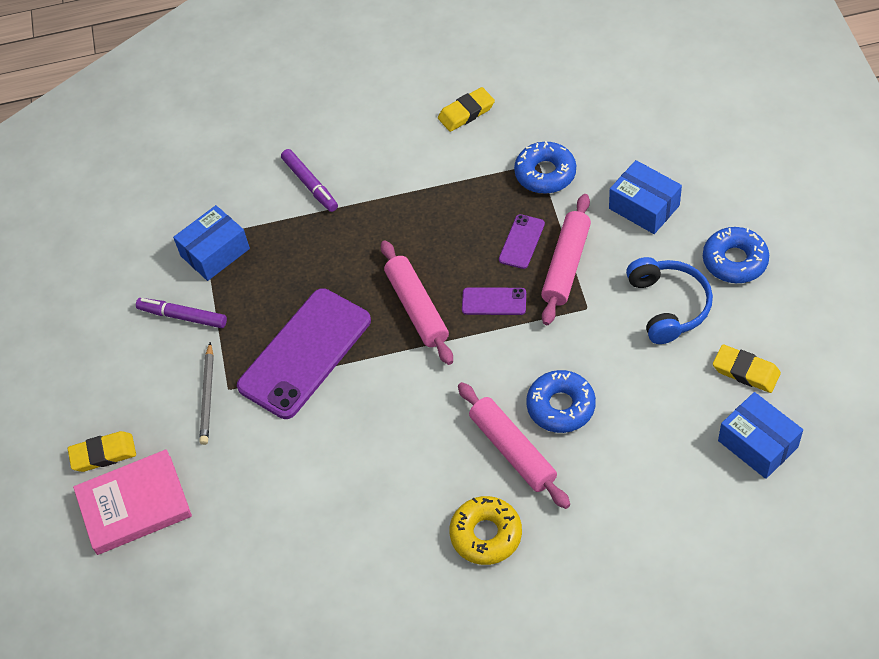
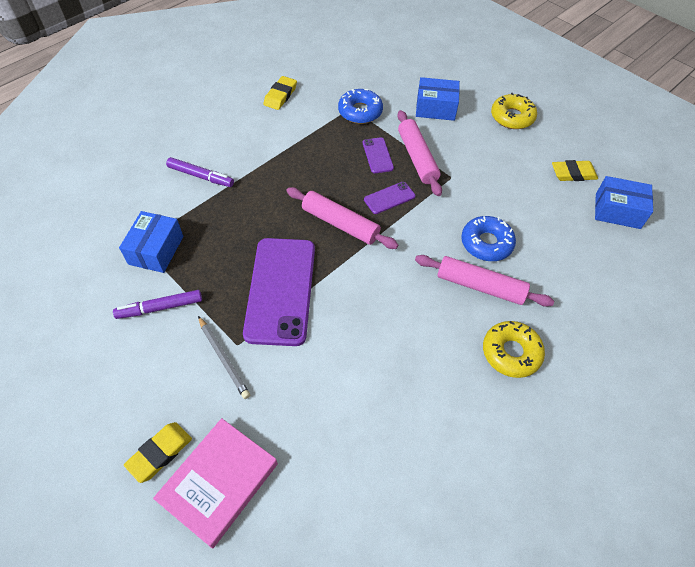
camera: 40 degrees left, 0 degrees up
(668, 306) = (497, 156): blue headphones -> none
(734, 261) = (512, 117): blue donut -> yellow donut

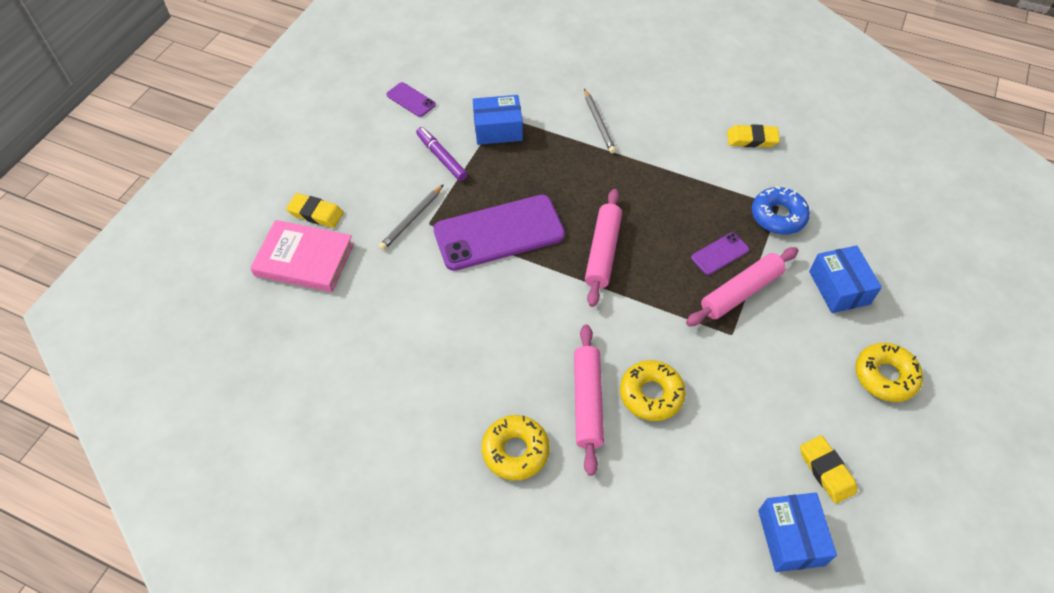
camera: 70 degrees right, 0 degrees up
(201, 176) = (599, 123): purple marker -> grey pencil
(389, 198) = (663, 283): purple phone -> purple phone (411, 100)
(486, 243) = (651, 394): blue donut -> yellow donut

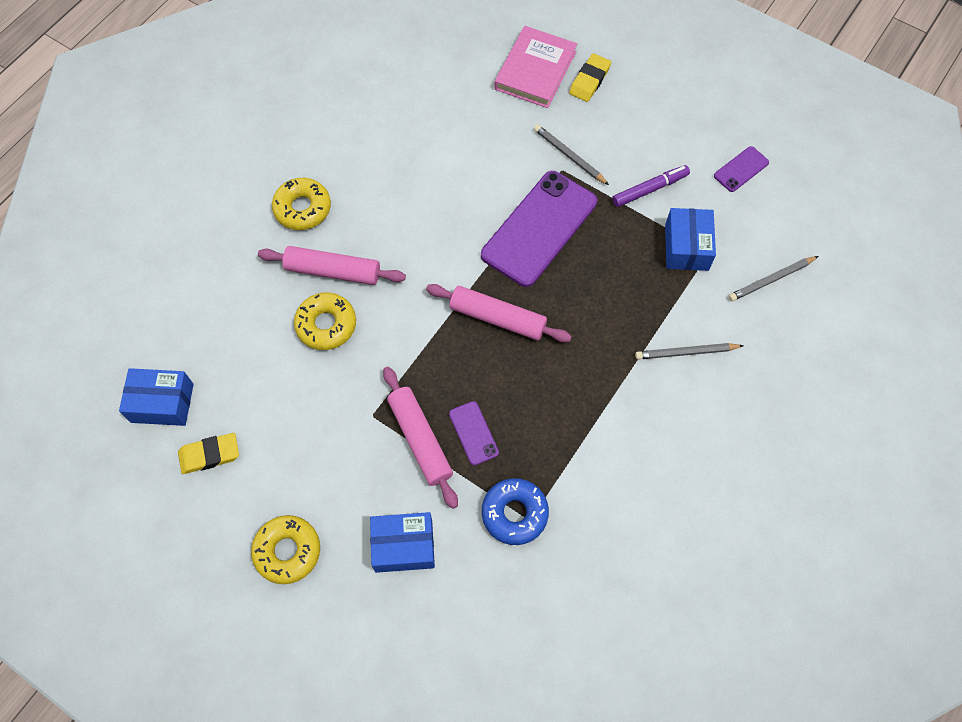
camera: 100 degrees right, 10 degrees up
(499, 233) = (539, 228): purple phone -> purple phone turned 45 degrees clockwise
(518, 77) = (771, 280): none -> grey pencil
(752, 139) = (640, 523): yellow eraser -> none

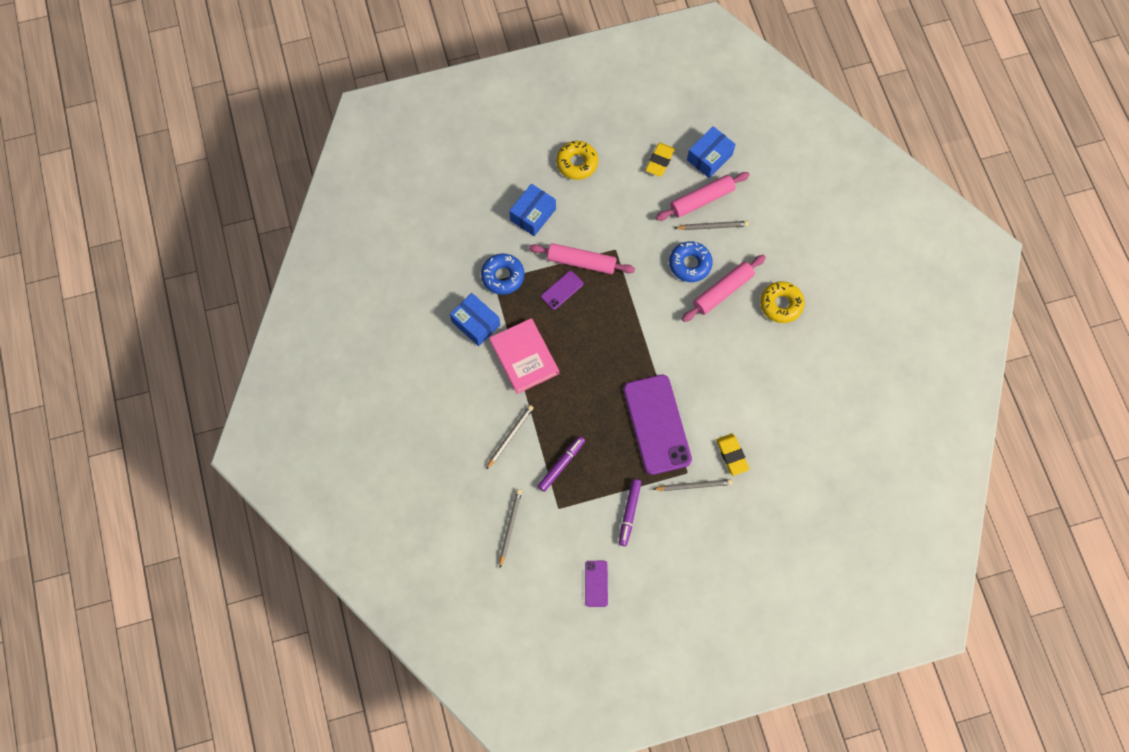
camera: 130 degrees right, 5 degrees up
(257, 335) = (712, 226): none -> grey pencil
(326, 325) = (690, 264): yellow donut -> blue donut
(473, 433) = (562, 290): purple phone -> purple phone turned 60 degrees counterclockwise
(497, 318) = (618, 354): pink rolling pin -> pink rolling pin (702, 200)
(535, 70) = (779, 522): pink book -> pink book (524, 357)
(589, 80) = (743, 550): yellow eraser -> yellow eraser (732, 455)
(665, 282) = (561, 464): none -> purple marker
(686, 247) = (572, 498): blue box -> blue box (476, 323)

